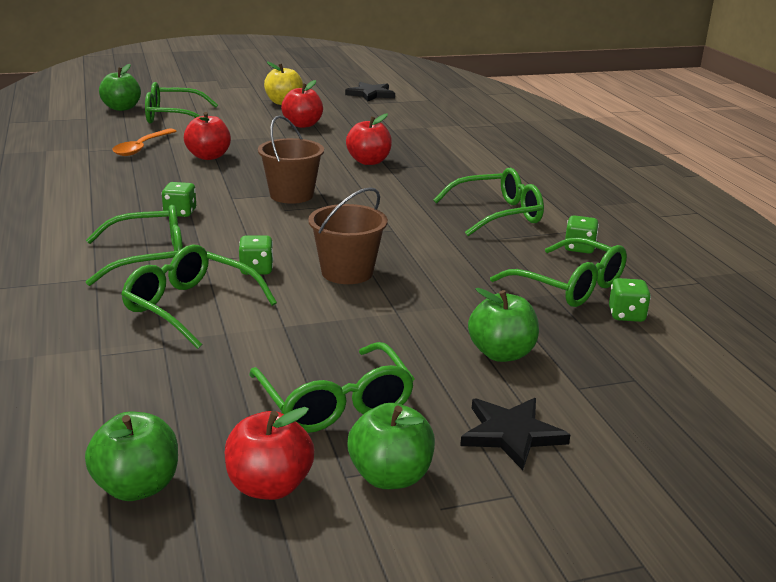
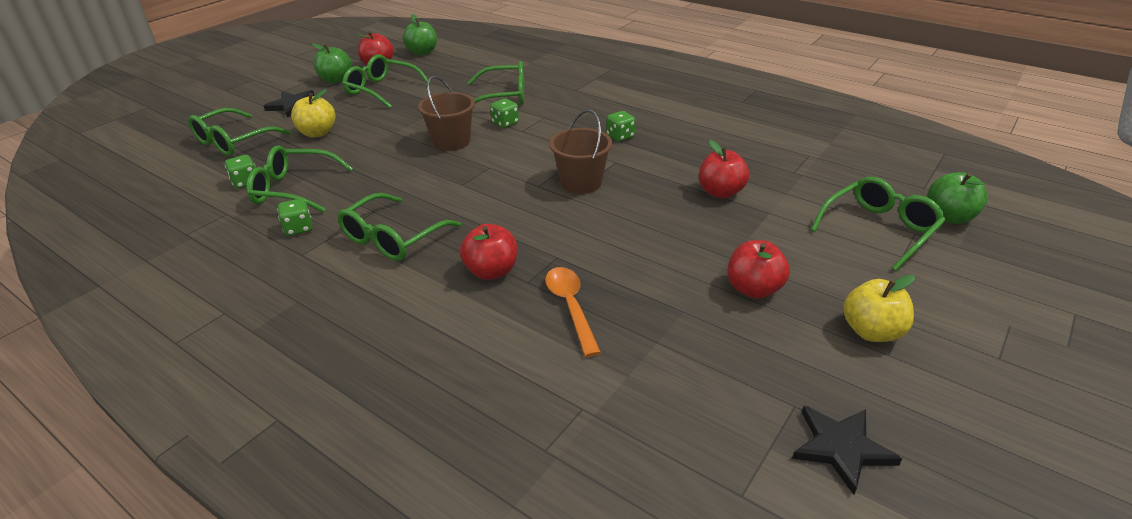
camera: 145 degrees right, 10 degrees up
(142, 147) = (787, 176): orange spoon -> orange spoon (571, 307)
(149, 258) = (572, 107): green glasses -> green glasses (233, 141)
(369, 161) = (587, 257): red apple -> red apple (491, 271)
(501, 354) = (317, 133): green apple -> yellow apple

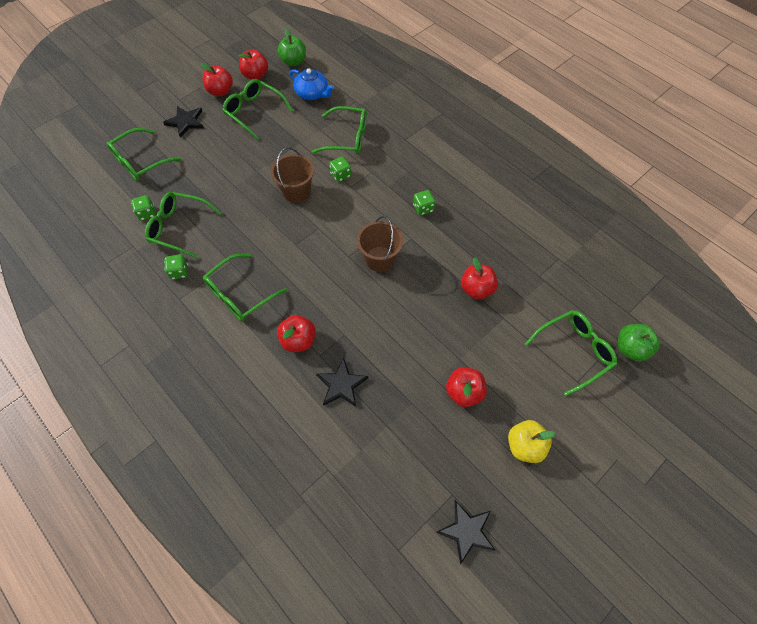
camera: 10 degrees right, 25 degrees up
(317, 133) = (200, 162): yellow apple -> none
(336, 80) = (220, 91): green apple -> red apple
(451, 70) = (312, 94): none -> blue teapot
(571, 307) = (341, 385): orange spoon -> black star

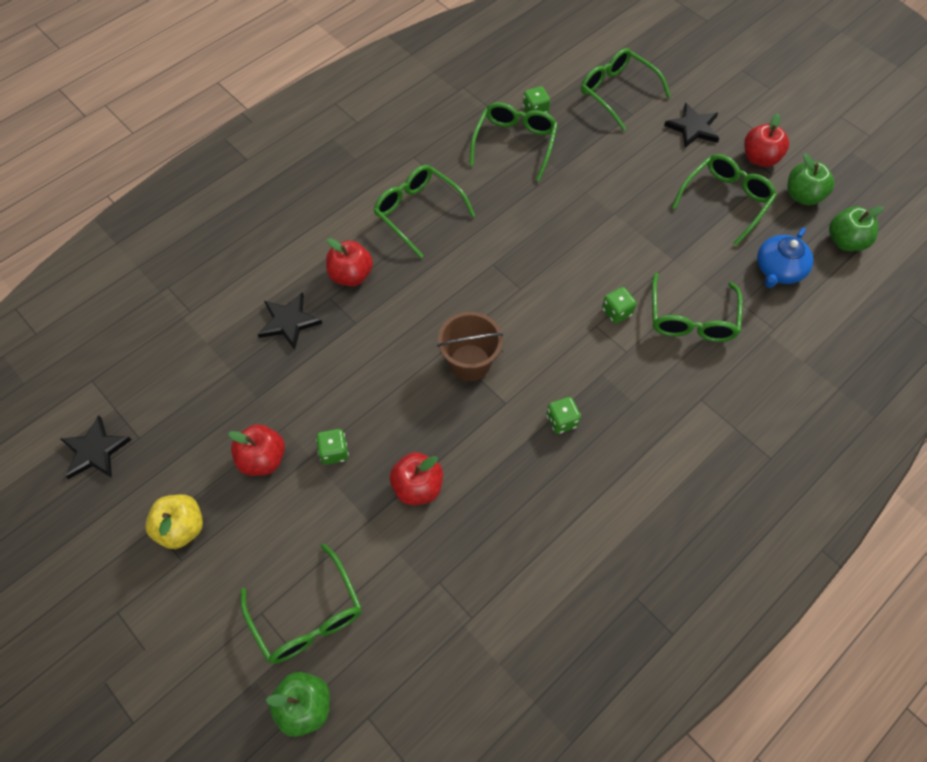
camera: 90 degrees right, 0 degrees up
(179, 272) = (450, 152): green dice -> green dice (334, 452)
(255, 75) = (803, 196): red apple -> green apple
(296, 191) = (581, 260): brown bucket -> none

